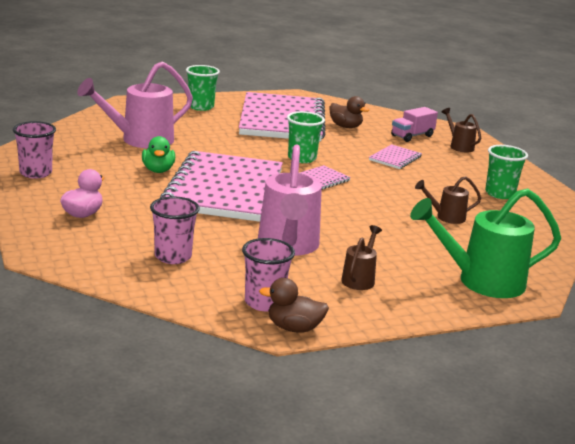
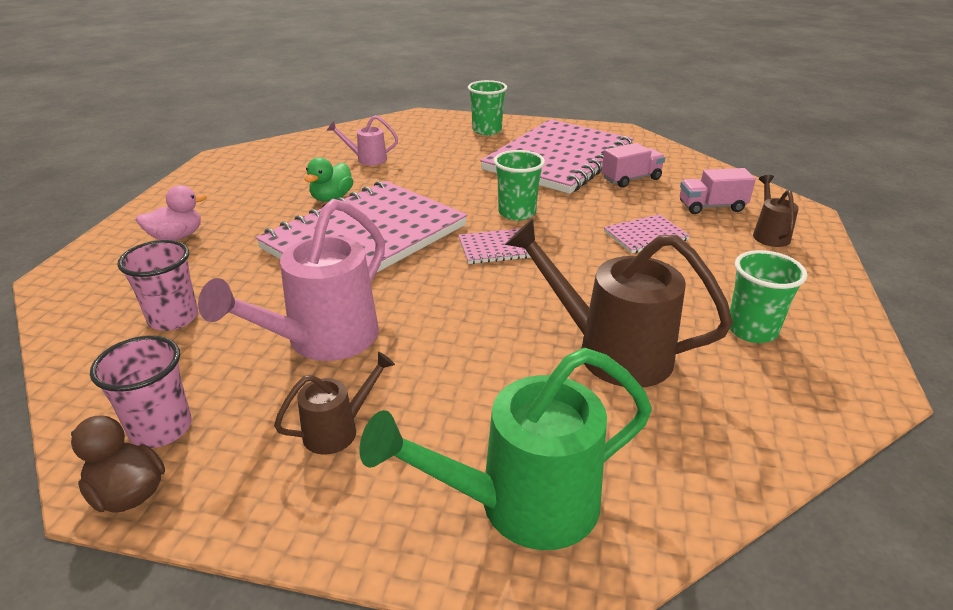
camera: 35 degrees right, 10 degrees up
(35, 173) = (213, 179): pink cup -> none
(140, 140) = (367, 159): pink watering can -> pink watering can, size x0.50
(345, 126) = (631, 179): brown duck -> pink truck
(446, 217) = (610, 351): brown watering can -> brown watering can, size x1.99
(481, 281) = (521, 505): green watering can -> green watering can turned 45 degrees counterclockwise

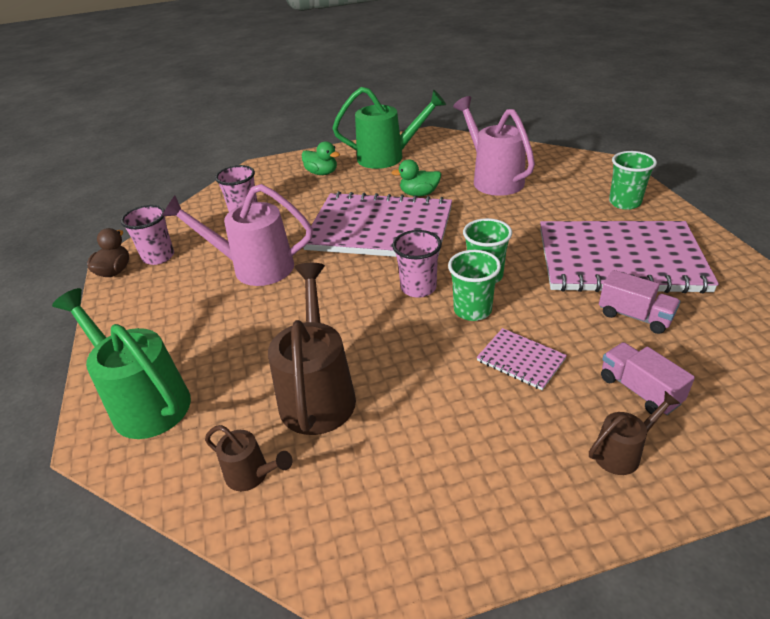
camera: 65 degrees right, 5 degrees up
(177, 237) = (322, 173): pink duck -> green duck
(222, 190) = (388, 157): none -> green watering can
(338, 430) = (180, 309): brown watering can -> brown watering can (252, 475)
(367, 159) = (493, 179): pink watering can -> pink watering can, size x1.99
(497, 248) = (418, 288): pink notebook -> pink cup
(751, 330) = (408, 474): green cup -> green cup (472, 310)

